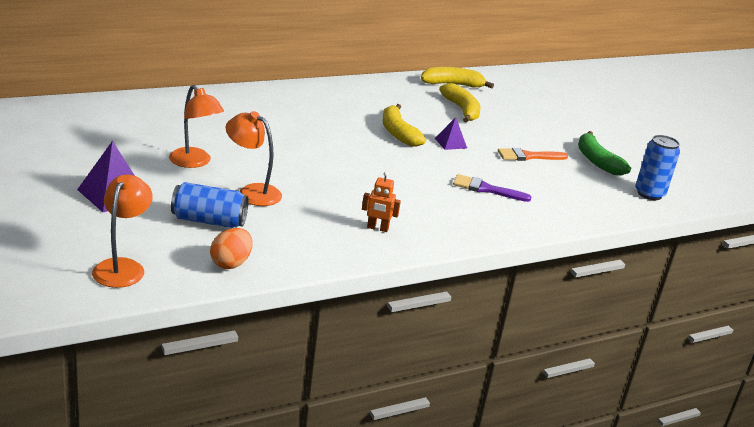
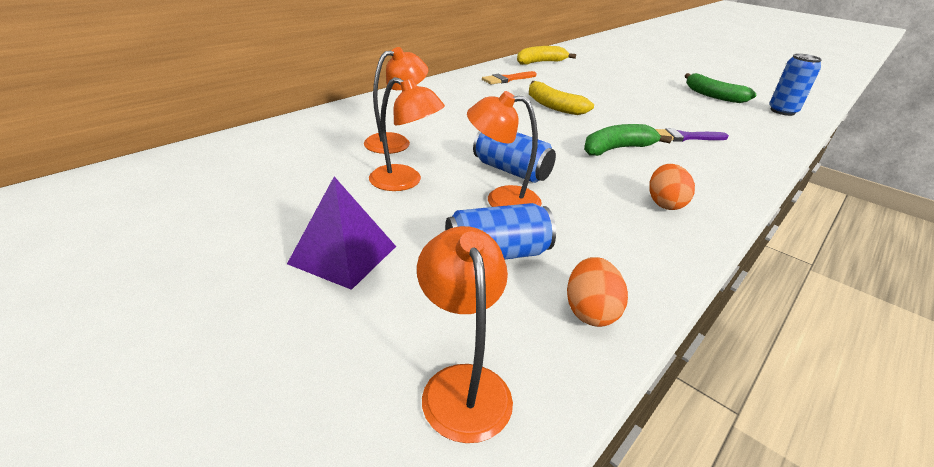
camera: 20 degrees left, 5 degrees up
(218, 131) = (396, 142): none -> orange lamp
(285, 175) = (511, 170): none -> blue can
(377, 228) = (664, 204): orange robot -> orange egg
(402, 182) = (617, 149): none -> green banana
(450, 143) = (602, 105): purple pyramid -> none
(462, 110) = (572, 79): yellow banana -> none
(528, 156) = (668, 103): orange brush -> orange brush (507, 79)

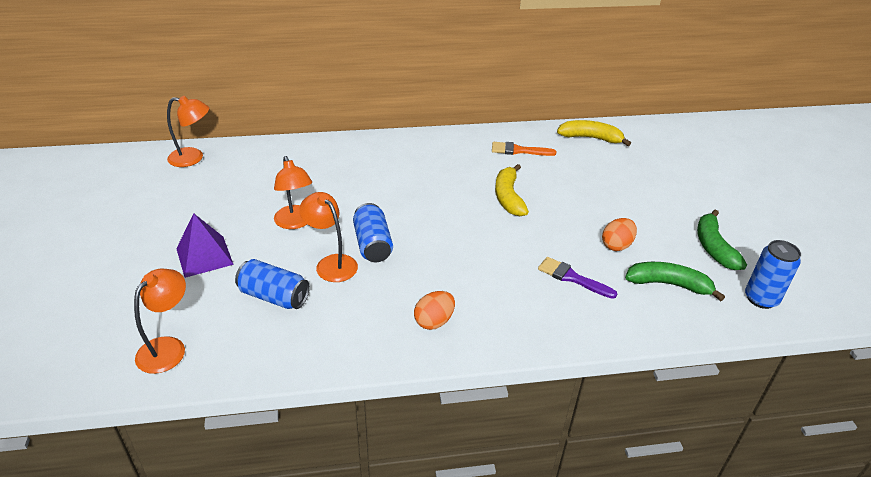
camera: 40 degrees right, 5 degrees up
(396, 142) = (334, 187): orange lamp -> orange lamp (193, 158)
(590, 311) = (268, 353): orange egg -> orange egg (616, 245)
(617, 149) = (486, 262): green banana -> green banana (669, 284)

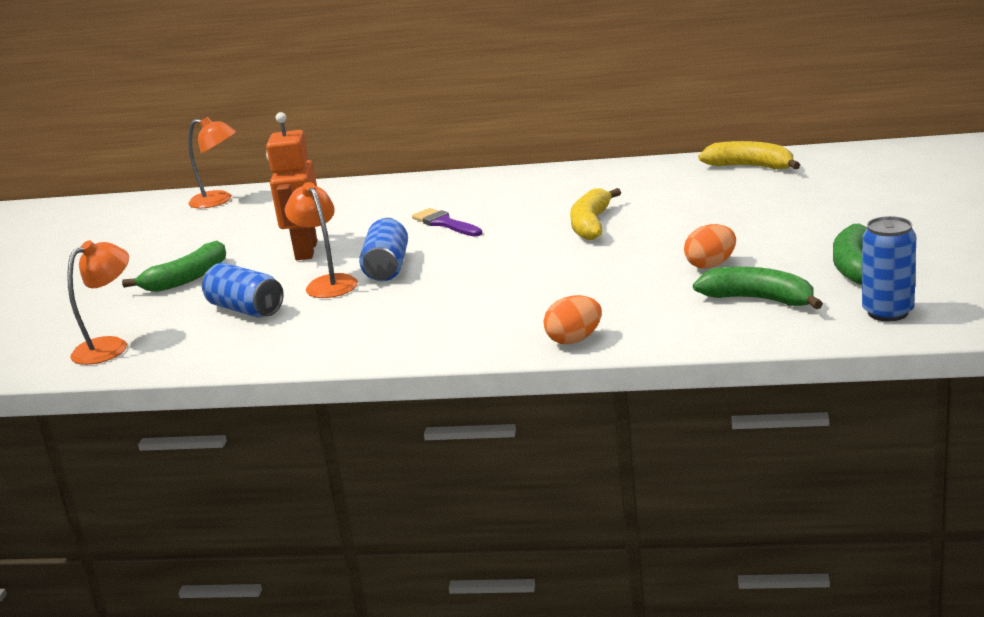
camera: 20 degrees right, 15 degrees down
(204, 256) = (187, 278): purple pyramid -> green banana
(295, 223) = (305, 251): orange lamp -> orange robot
(434, 321) = (421, 329): orange egg -> orange egg (574, 340)
(518, 150) = (636, 182): orange brush -> none
(572, 278) = (626, 294): purple brush -> purple brush (445, 223)

